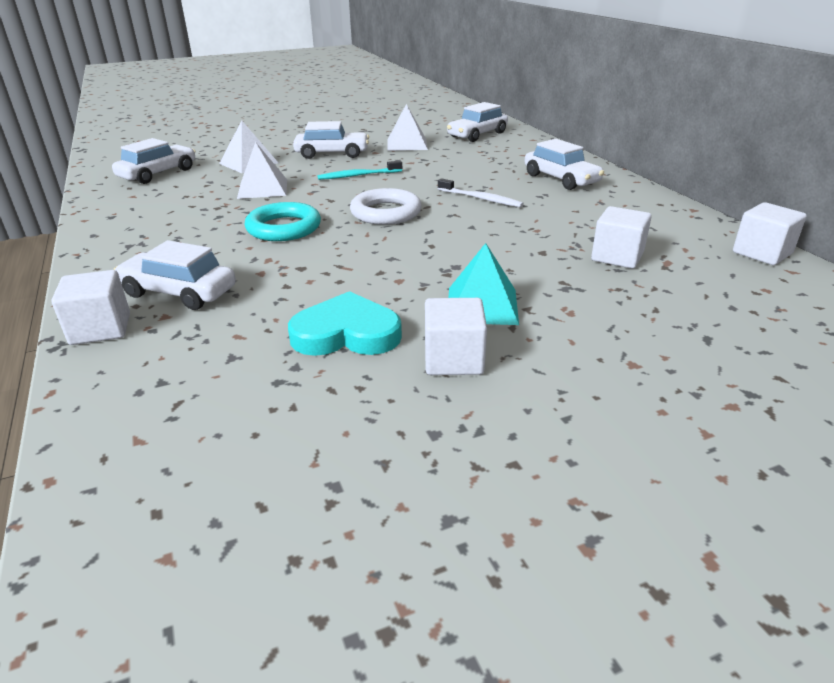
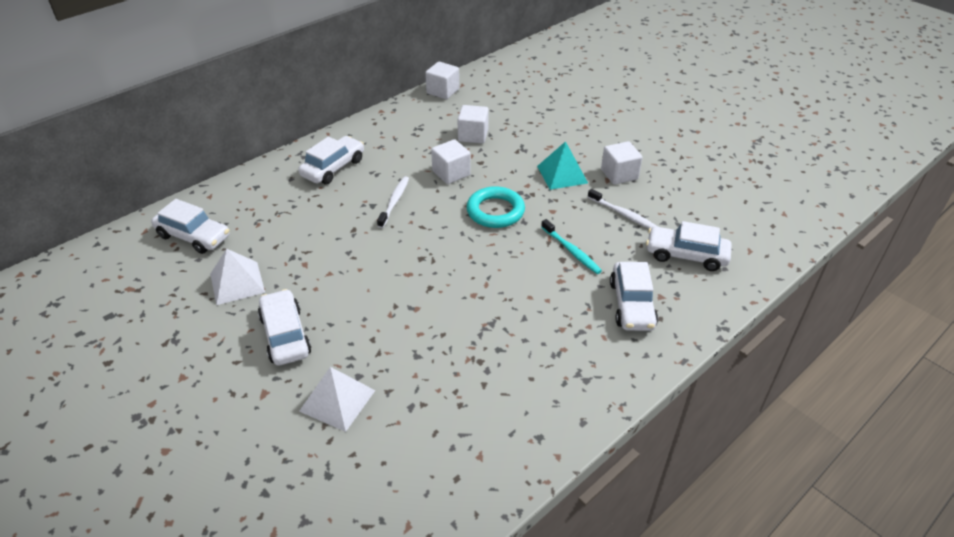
camera: 110 degrees left, 10 degrees up
(101, 329) = (694, 318): white cube -> white cube (451, 173)
(158, 174) = (401, 477): white car -> white car (686, 255)
(262, 188) = (418, 349): white pyramid -> none
(284, 228) = (503, 294): turquoise ring -> turquoise ring (495, 211)
(346, 333) = (623, 214): turquoise heart -> white toothbrush
(358, 175) = (357, 289): turquoise toothbrush -> turquoise toothbrush (571, 251)
(386, 212) = (445, 245): white ring -> none

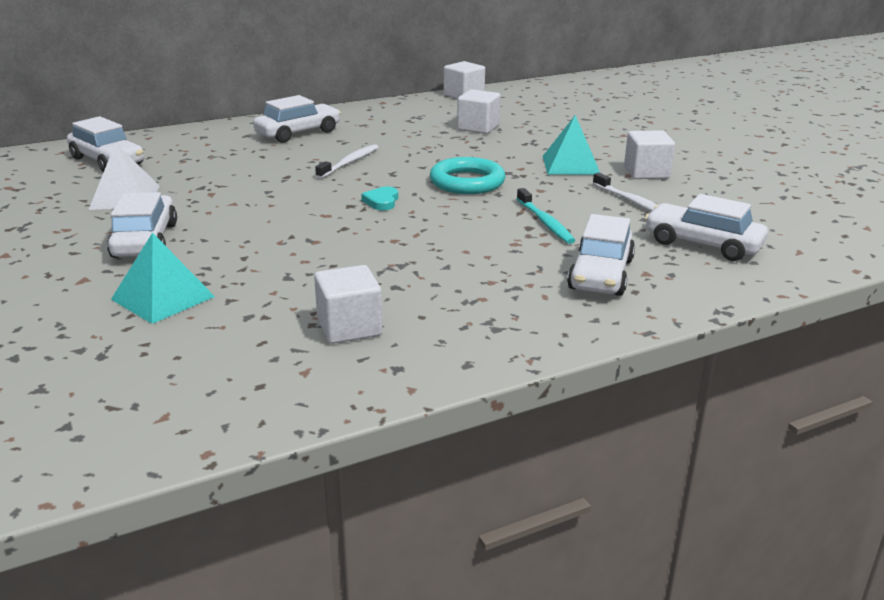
camera: 15 degrees right, 15 degrees down
(337, 400) = (162, 298): white pyramid -> turquoise pyramid
(442, 248) = (382, 201): none -> turquoise heart
(451, 173) = (432, 150): white cube -> white cube (349, 327)

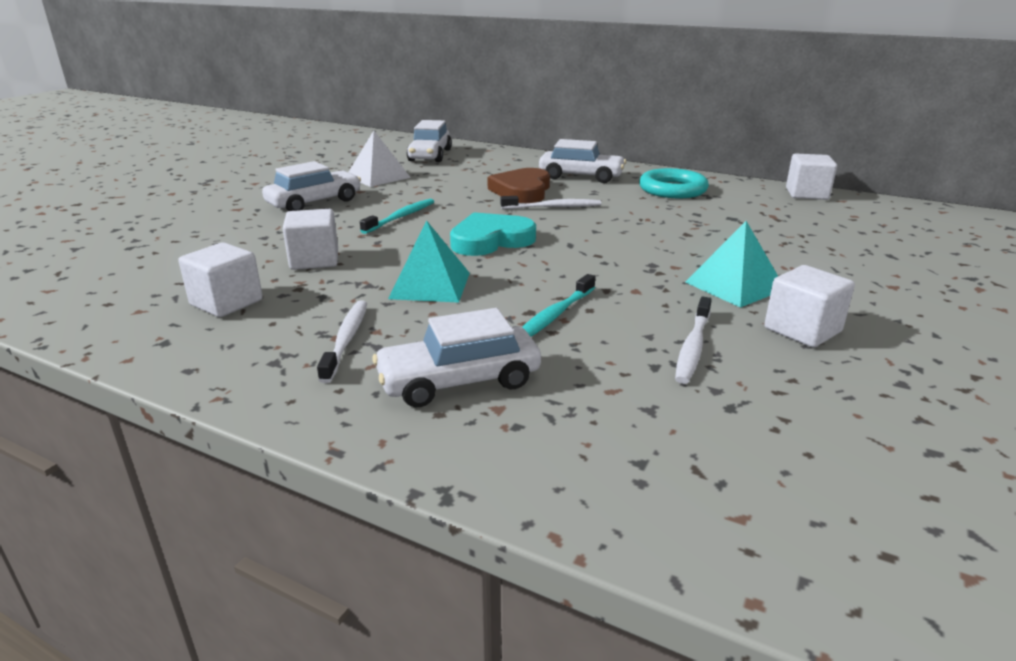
camera: 55 degrees right, 0 degrees up
(162, 298) = (228, 234): turquoise pyramid -> turquoise pyramid (430, 285)
(265, 217) = (400, 217): none -> turquoise toothbrush
(290, 160) = (522, 191): none -> brown heart
(382, 201) = (490, 240): turquoise heart -> turquoise heart, size x1.99
(467, 182) = (592, 256): turquoise ring -> turquoise ring (672, 189)
(478, 127) = (739, 221): white cube -> white cube (314, 260)
(493, 295) = (346, 340): none -> white toothbrush
(702, 244) = (639, 425): white car -> none

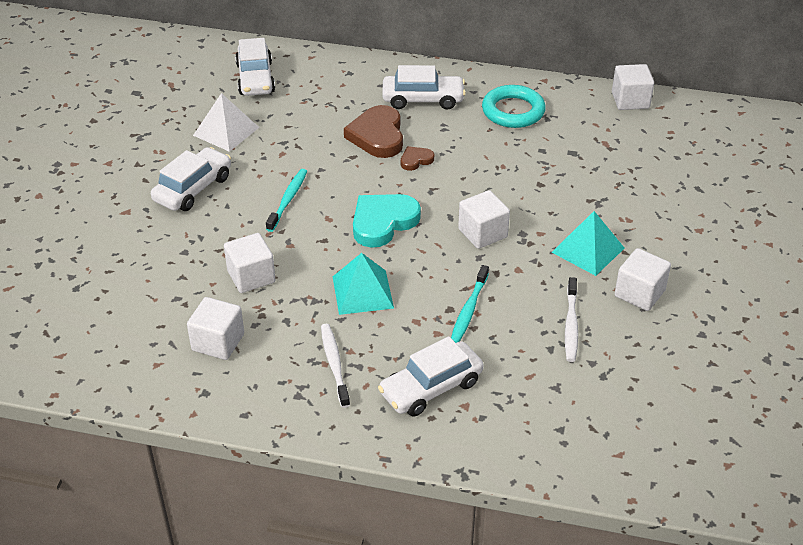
camera: 15 degrees left, 15 degrees up
(553, 207) = (416, 160): white toothbrush -> brown heart
(603, 259) = (482, 233): none -> white cube

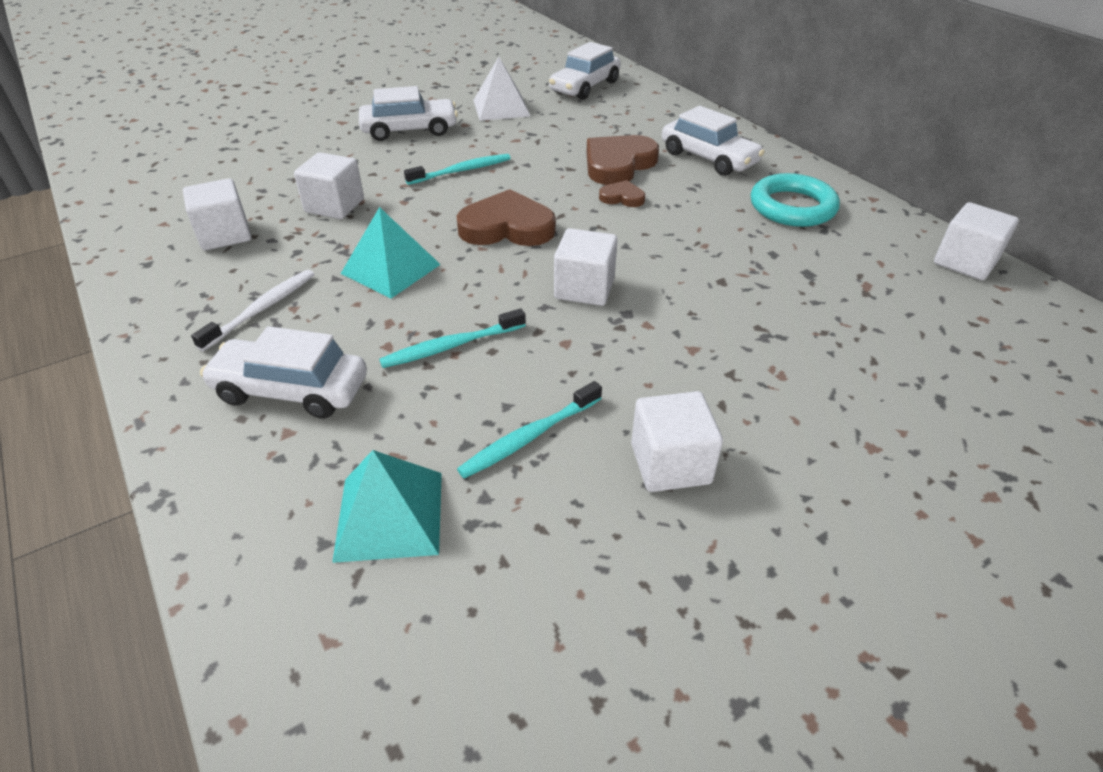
camera: 45 degrees right, 0 degrees up
(383, 222) = (507, 227): turquoise heart -> brown heart
(571, 324) = (530, 437): white toothbrush -> turquoise toothbrush
(588, 250) = (677, 374): turquoise pyramid -> turquoise pyramid (389, 515)

